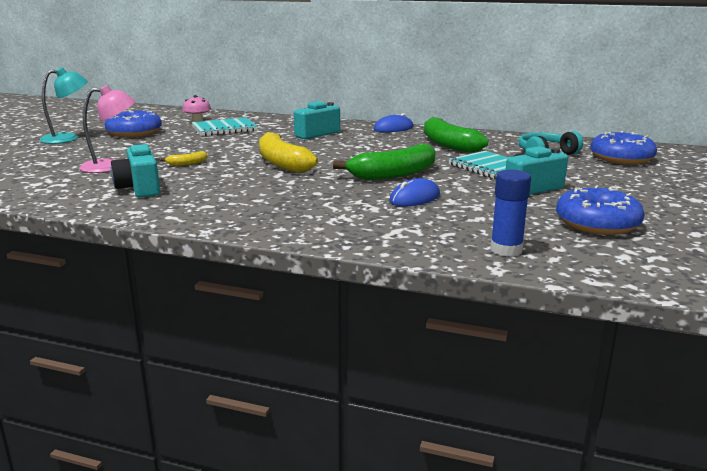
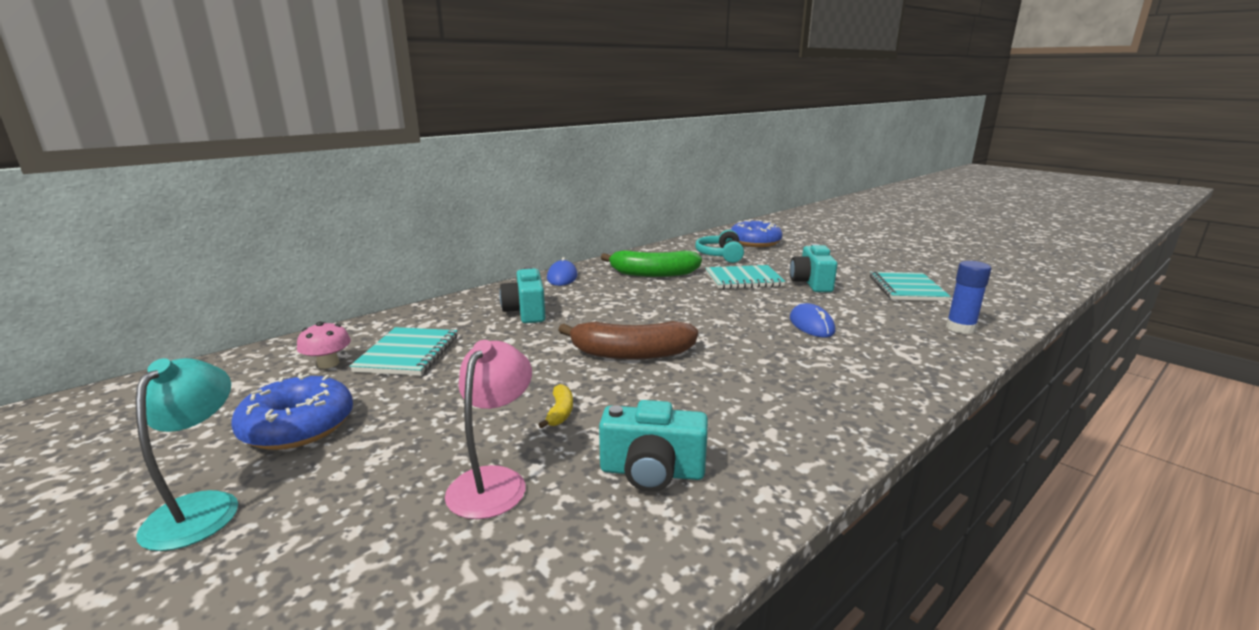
camera: 60 degrees left, 0 degrees up
(282, 163) = (631, 354): yellow banana -> brown banana
(393, 174) = (729, 315): green banana -> none
(597, 223) = (907, 289): blue donut -> turquoise notebook

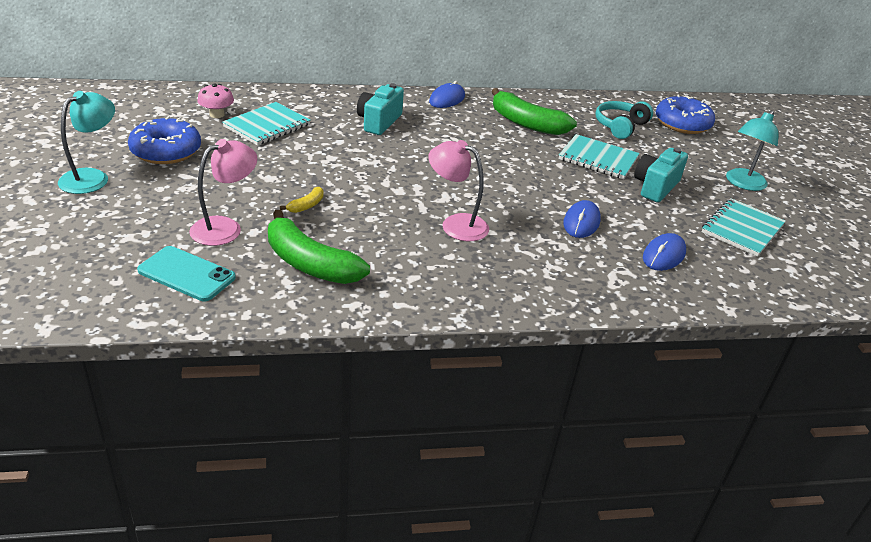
camera: 30 degrees right, 15 degrees up
(516, 572) = (186, 274): none -> turquoise phone
(631, 354) = (405, 186): brown banana -> none
(652, 472) = (309, 263): turquoise camera -> green banana
(726, 367) = (456, 224): none -> pink lamp
(853, 263) = (743, 184): none -> turquoise lamp
(901, 324) = (663, 255): none -> blue mouse
(960, 328) = (712, 282): blue glue stick -> none

